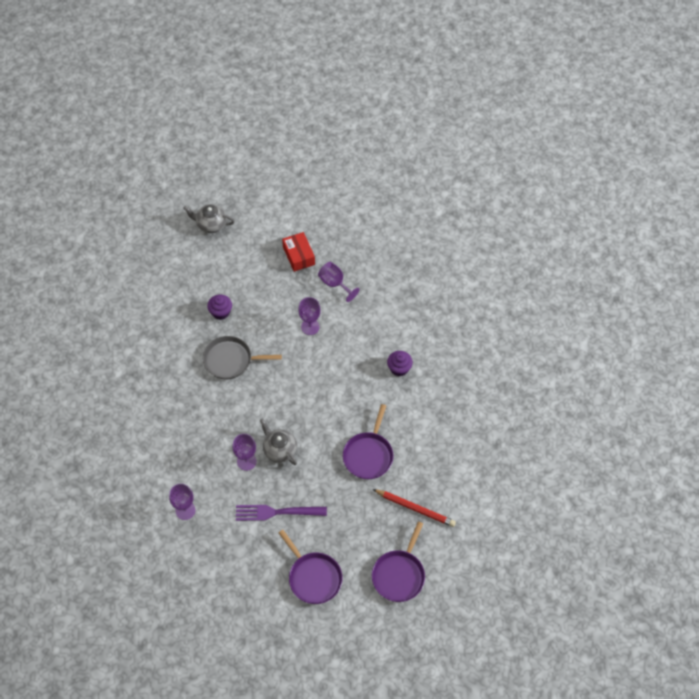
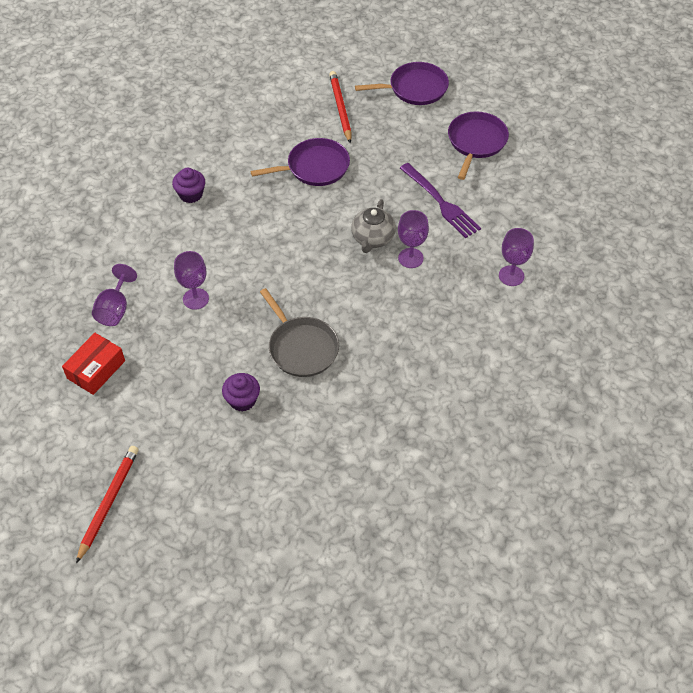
camera: 125 degrees left, 5 degrees down
(211, 224) = (108, 502): grey teapot -> red pencil

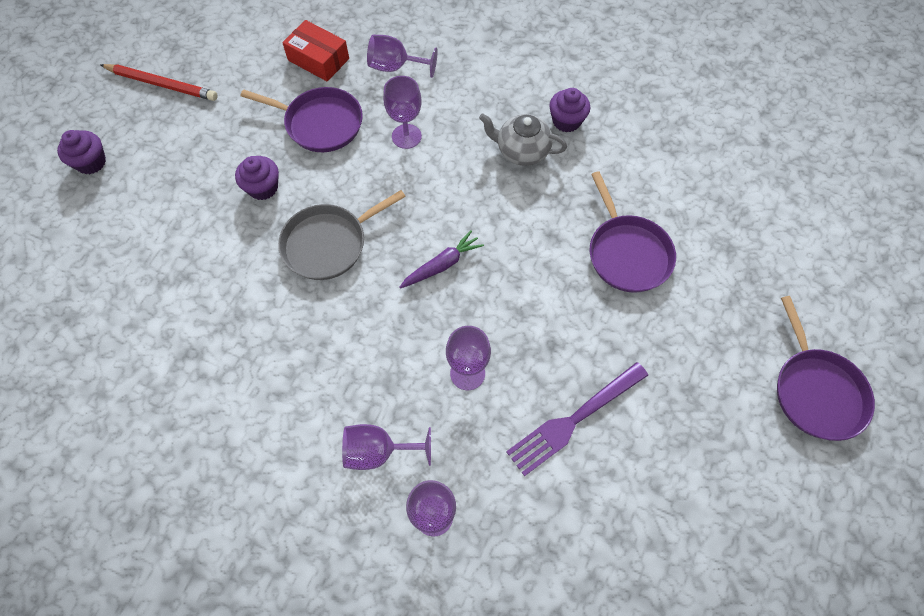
camera: 90 degrees right, 10 degrees up
(202, 550) = (91, 162): none -> purple cupcake
(322, 273) = (442, 265): none -> purple carrot
(340, 108) = (750, 284): red pencil -> none
(372, 238) = (501, 325): grey teapot -> grey teapot (522, 151)
(470, 307) = (378, 451): none -> purple goblet
(476, 142) = (709, 482): purple pan -> purple pan (320, 123)

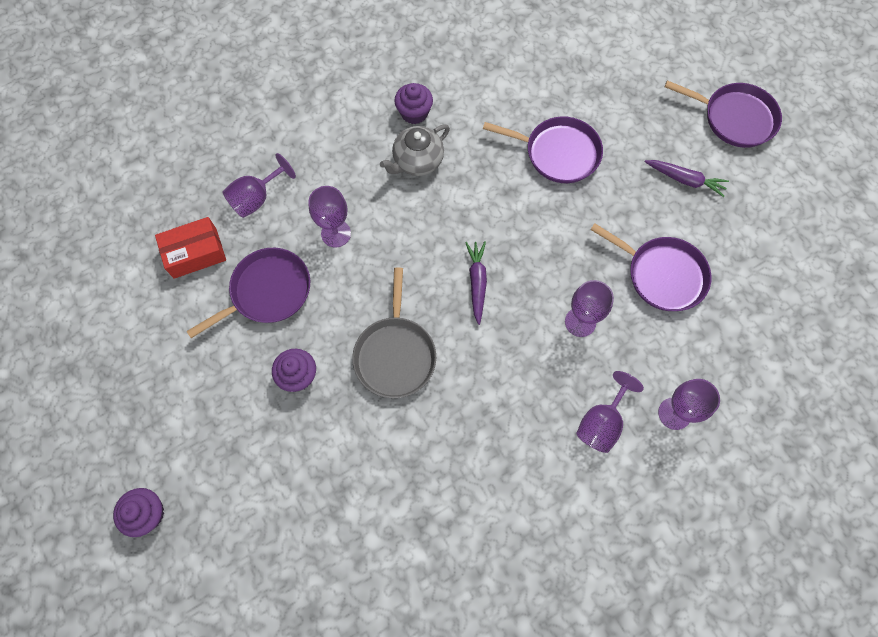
camera: 55 degrees left, 5 degrees up
(162, 84) = (107, 402): red pencil -> none
(574, 419) = (661, 275): purple fork -> purple pan
(699, 382) = (685, 180): none -> purple carrot

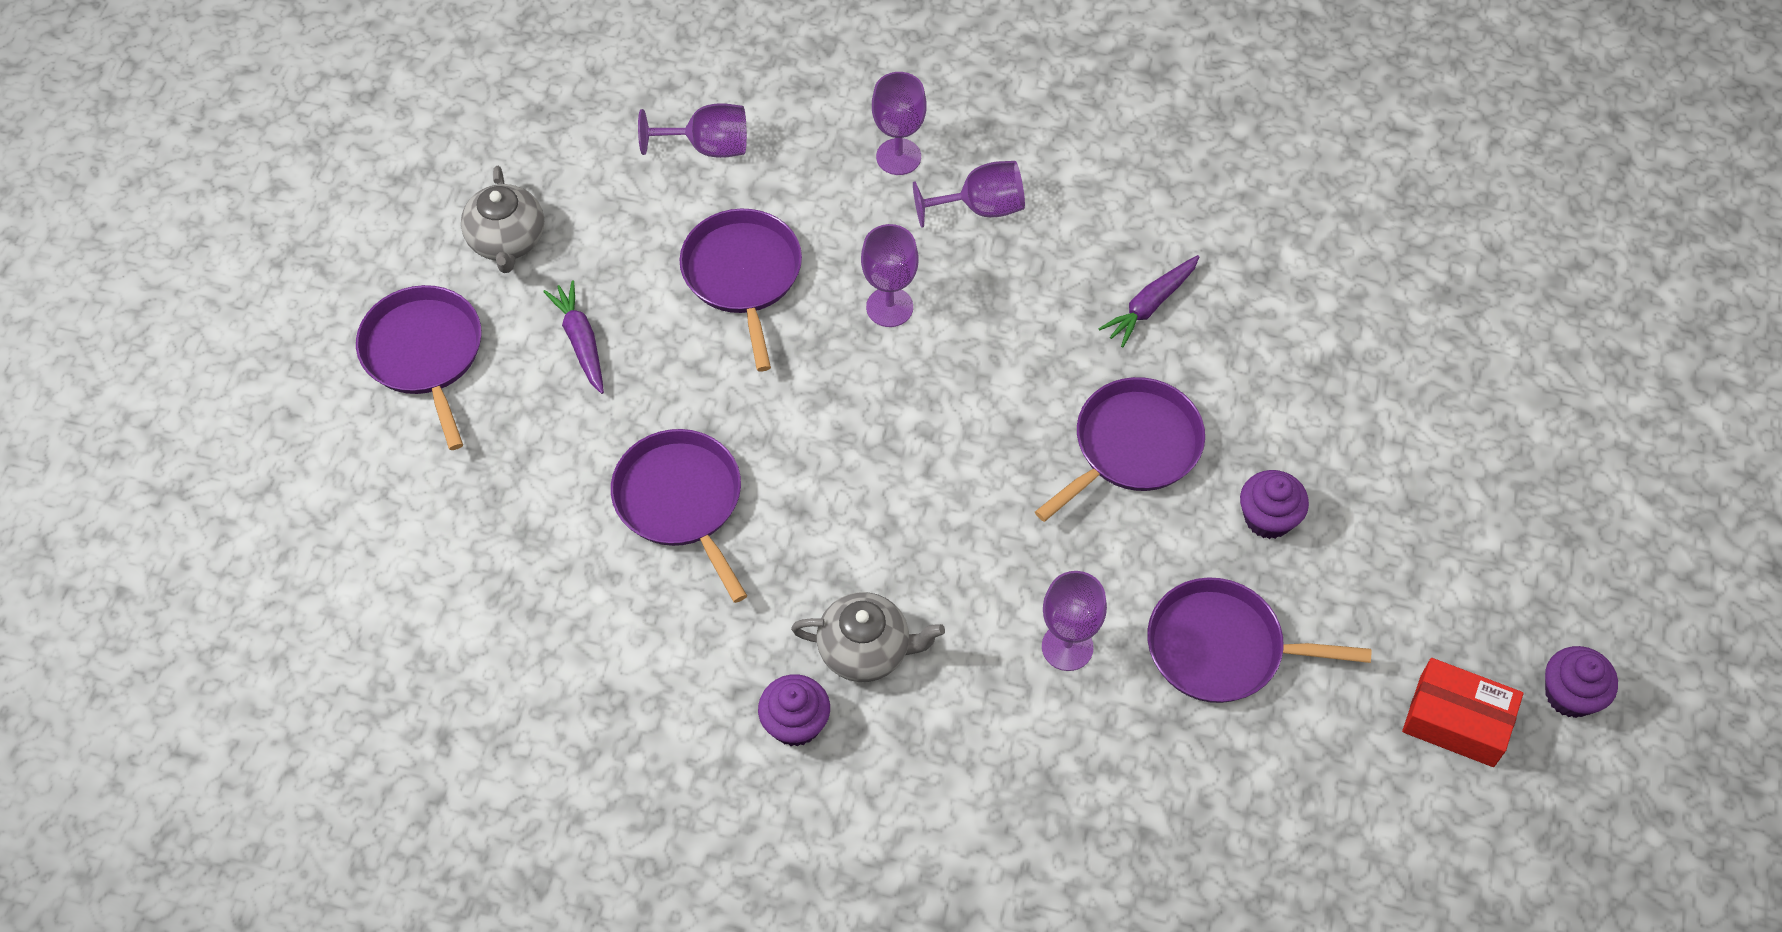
camera: 135 degrees left, 10 degrees down
(148, 514) = (1561, 517): purple cupcake -> purple cupcake (1570, 694)
(195, 253) = (1277, 783): red box -> red box (1456, 720)
(257, 198) = (1128, 790): purple goblet -> purple goblet (708, 147)
(395, 354) = (1132, 447): grey pan -> purple pan
(477, 282) = (955, 442): purple carrot -> purple carrot (1150, 306)
(777, 194) = (507, 241): none -> grey teapot

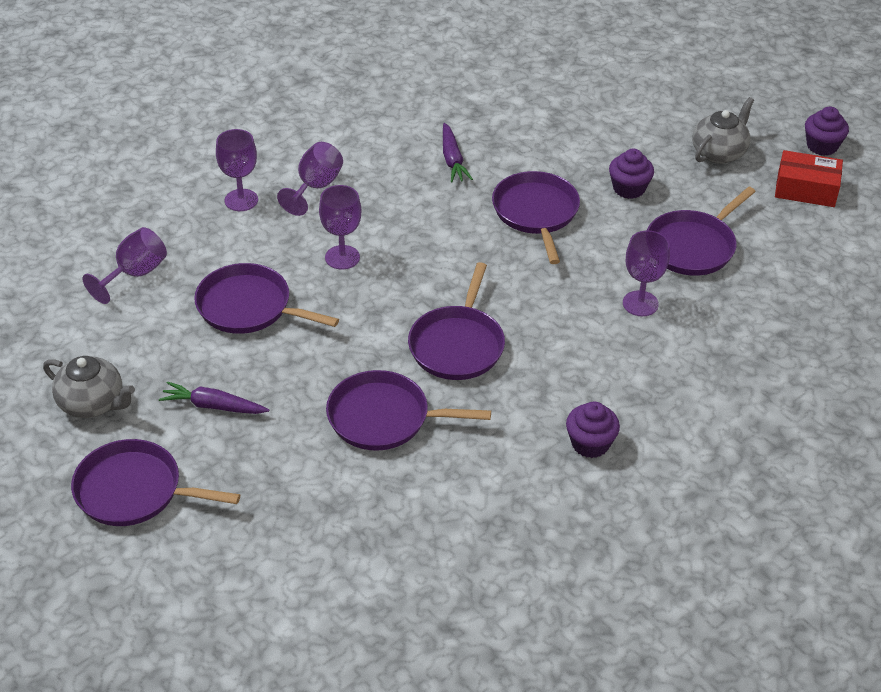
camera: 55 degrees left, 15 degrees down
(845, 502) = (457, 344): none -> purple pan
(866, 650) = (567, 387): grey teapot -> grey teapot (719, 153)
(1456, 720) = (806, 189): red box -> red box turned 45 degrees clockwise

